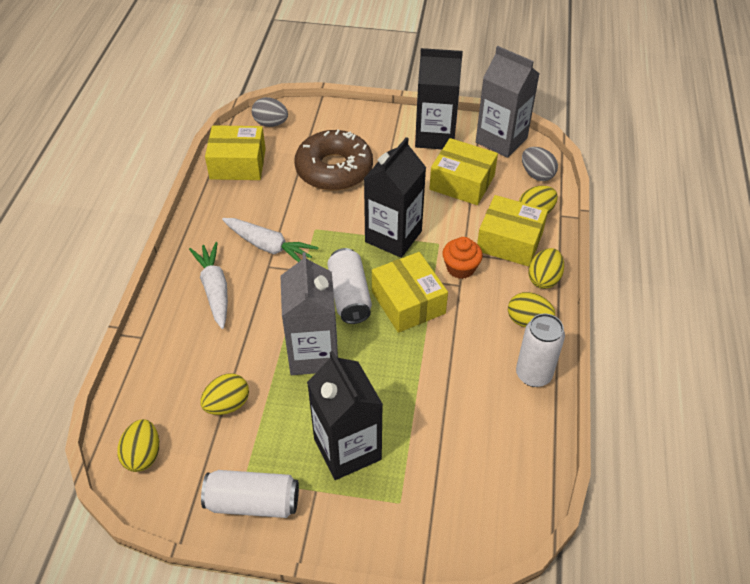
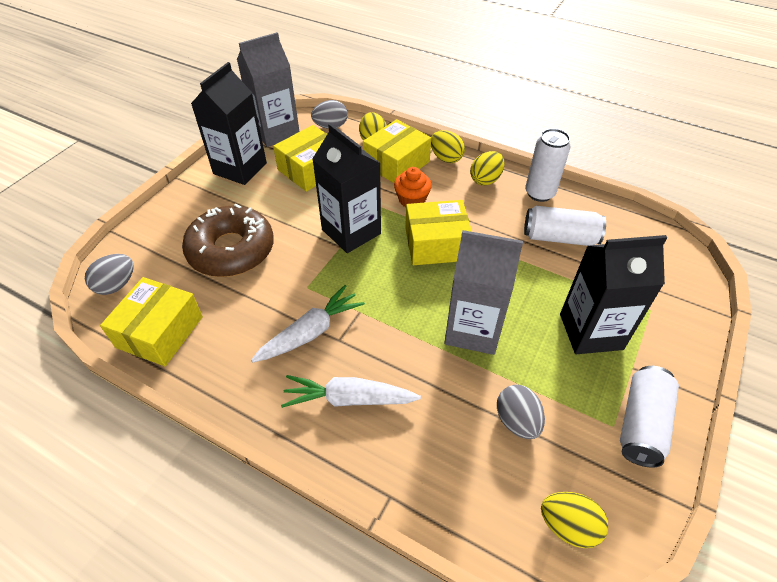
camera: 70 degrees left, 0 degrees up
(227, 404) = (517, 421): yellow egg -> grey egg
(349, 295) = (410, 283): white can -> white can (559, 237)

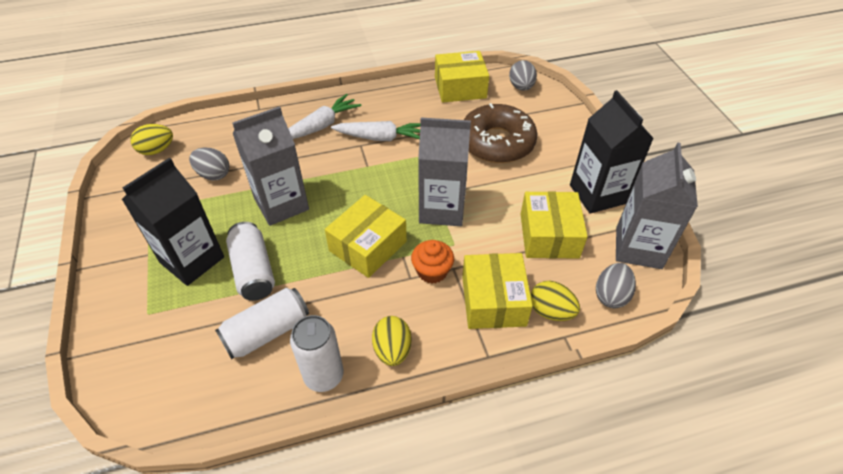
camera: 135 degrees right, 0 degrees up
(160, 332) = (460, 87): yellow box -> yellow box turned 75 degrees counterclockwise
(311, 332) = (381, 138): white carrot -> white carrot turned 90 degrees counterclockwise
(351, 232) = (442, 209): black carton -> grey carton
(446, 158) = (458, 347): yellow egg -> none
(641, 424) = (129, 221): white can -> white can (253, 271)

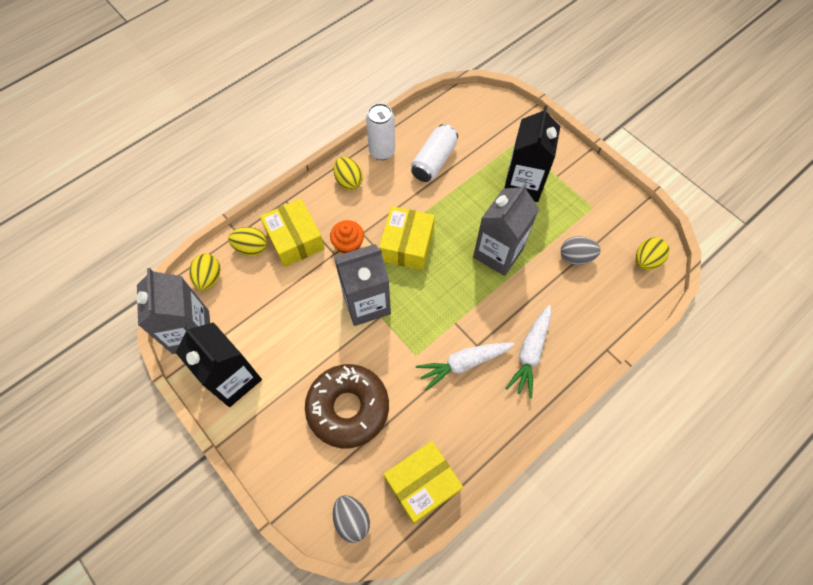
camera: 155 degrees right, 15 degrees up
(253, 271) = (474, 194): white can -> none
(549, 235) = (268, 313): yellow box -> none
(611, 295) = (209, 278): grey egg -> yellow egg

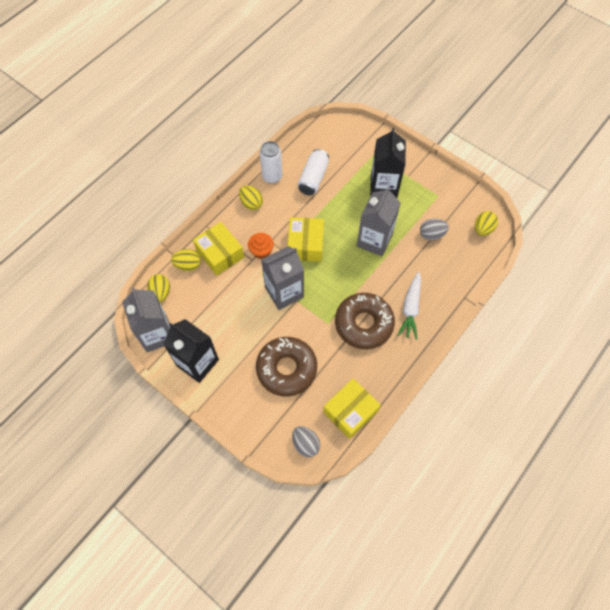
camera: 10 degrees left, 0 degrees up
(463, 363) = (363, 324): white carrot -> brown donut

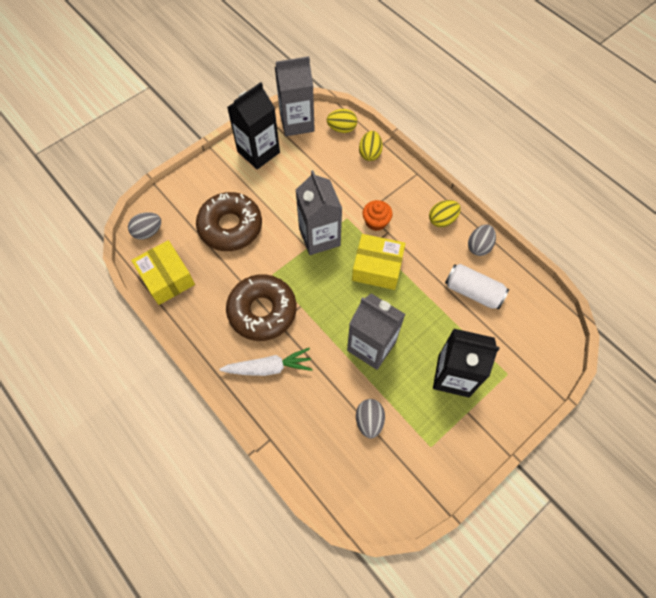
camera: 100 degrees right, 0 degrees up
(220, 254) = (379, 182): yellow box -> none
(272, 176) = (479, 246): white can -> grey egg
(410, 309) = (269, 367): white carrot -> white carrot turned 150 degrees clockwise
(483, 229) = (367, 496): yellow egg -> none

